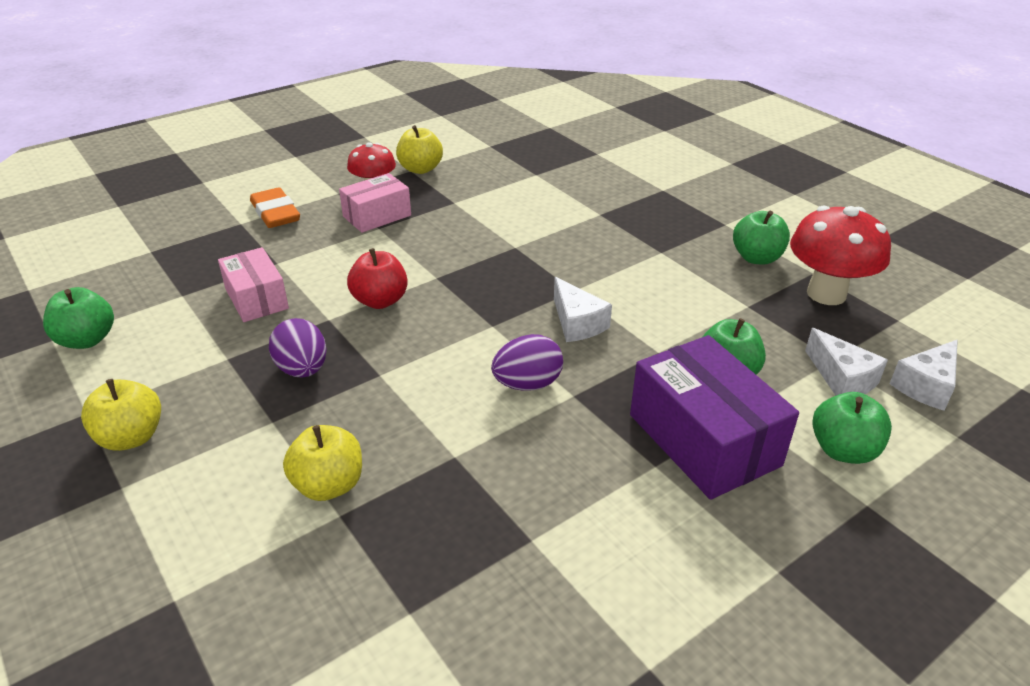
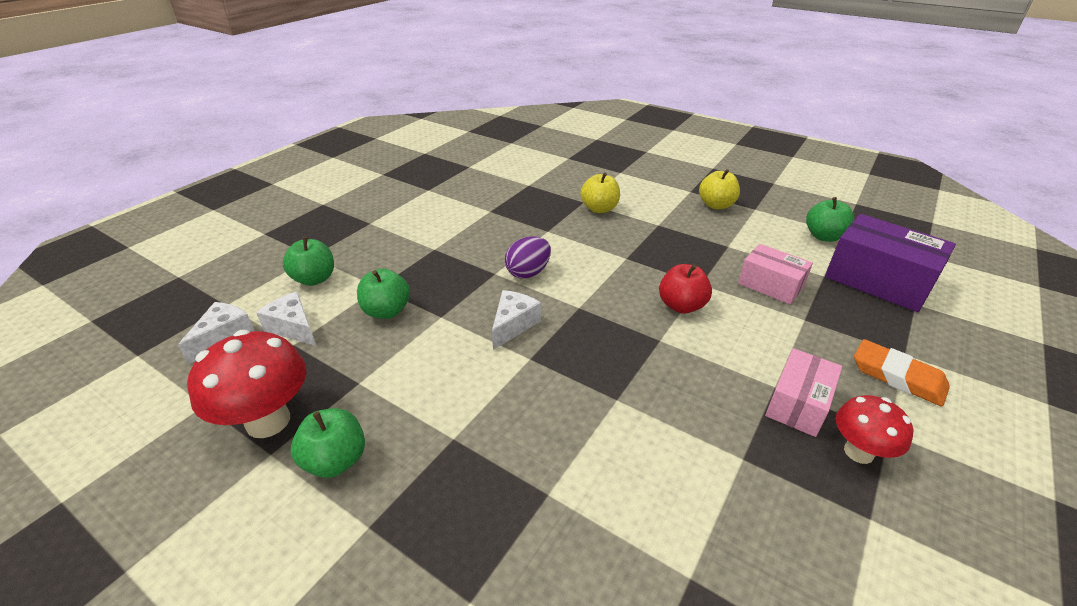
camera: 160 degrees right, 0 degrees up
(302, 369) = (675, 250): purple egg -> none
(420, 169) = (861, 526): yellow apple -> none
(577, 323) = (513, 325): white cheese -> white cheese turned 75 degrees clockwise
(703, 440) = (405, 266): purple box -> purple box (878, 280)

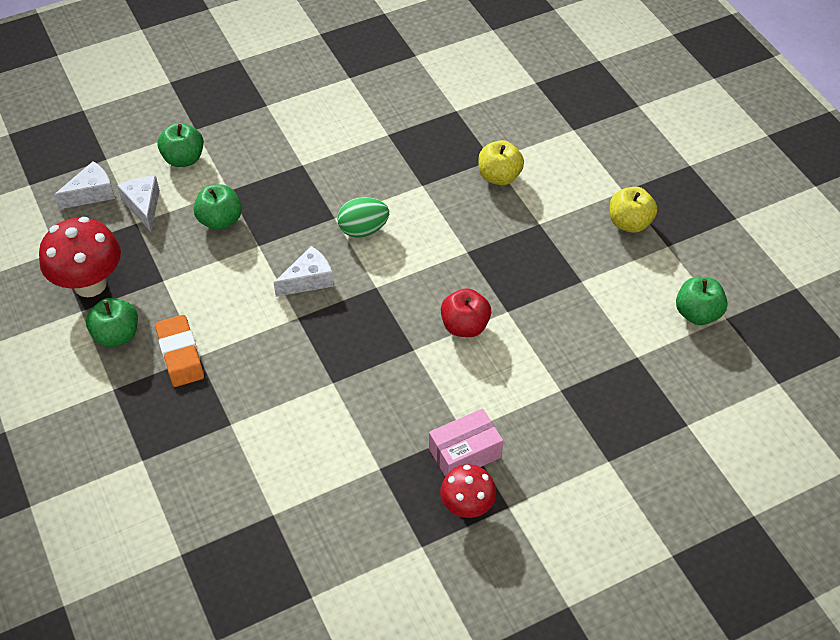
camera: 30 degrees right, 15 degrees up
(528, 272) = (363, 230): purple egg -> green egg
(770, 285) = (571, 343): pink box -> none
(878, 280) = (684, 386): purple box -> none
(897, 376) = (574, 474): orange eraser -> orange eraser (180, 354)

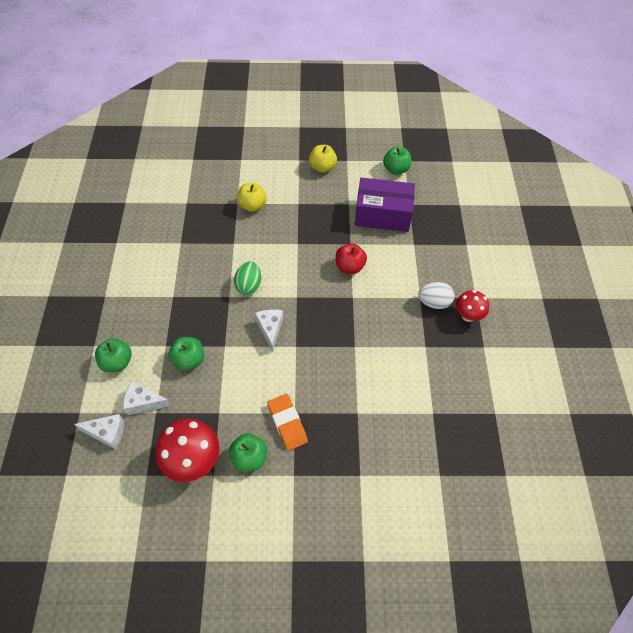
camera: 65 degrees left, 5 degrees up
(92, 193) = (107, 433): white cheese -> white cheese turned 105 degrees clockwise
(180, 354) = (287, 423): orange eraser -> orange eraser turned 60 degrees clockwise
(465, 453) = (434, 302): pink box -> white egg
(590, 330) = (382, 215): none -> purple box

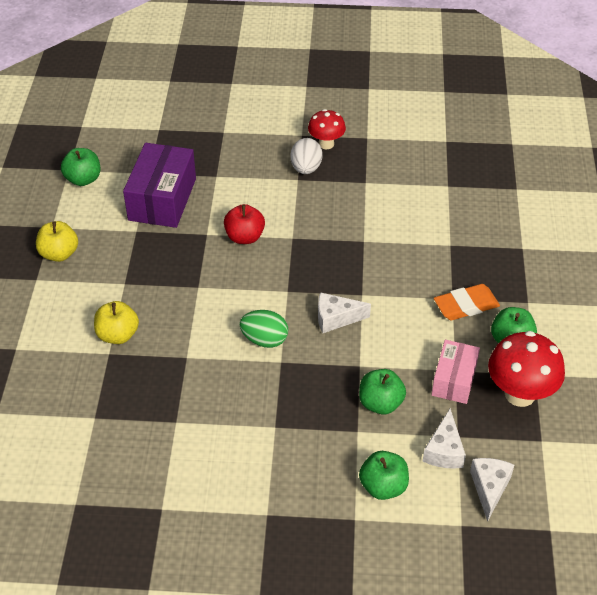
camera: 85 degrees left, 10 degrees down
(209, 411) = (454, 380): none -> pink box

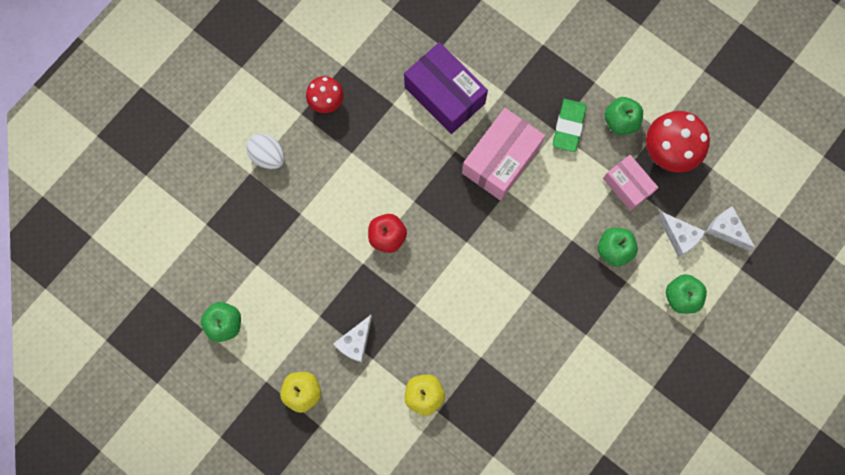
camera: 55 degrees left, 30 degrees up
(162, 199) = (297, 273): purple box -> purple box (445, 95)
(264, 340) = (503, 290): green egg -> none
(306, 168) = (344, 138): white egg -> white egg (268, 156)
(336, 318) = (517, 225): white cheese -> white cheese (355, 342)
(386, 275) = (501, 160): none -> pink box
(466, 305) = (568, 126): orange eraser -> green eraser

